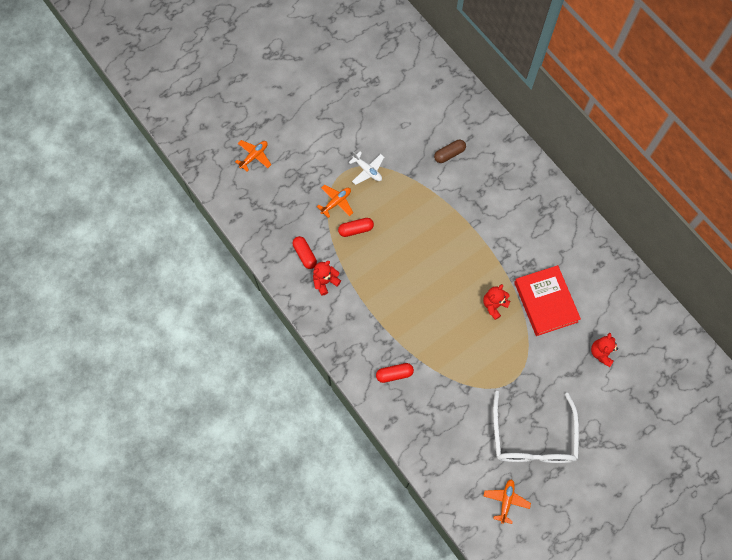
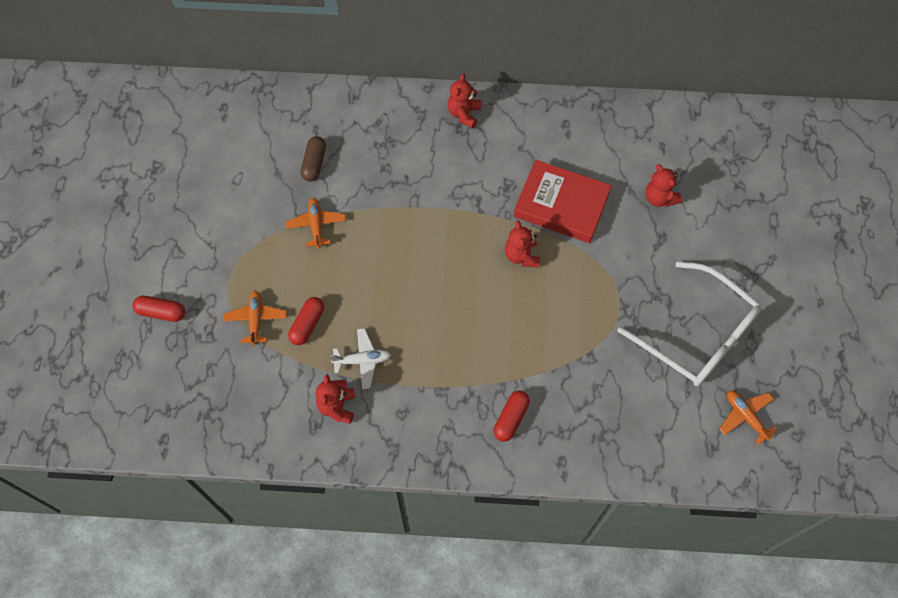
camera: 50 degrees left, 5 degrees down
(254, 156) = (111, 363): orange plane -> orange plane (316, 225)
(305, 255) = (284, 403): red capsule -> red capsule (161, 312)
(367, 170) = (251, 257): white plane -> white plane (362, 360)
(554, 204) = (464, 114): none -> red teddy bear

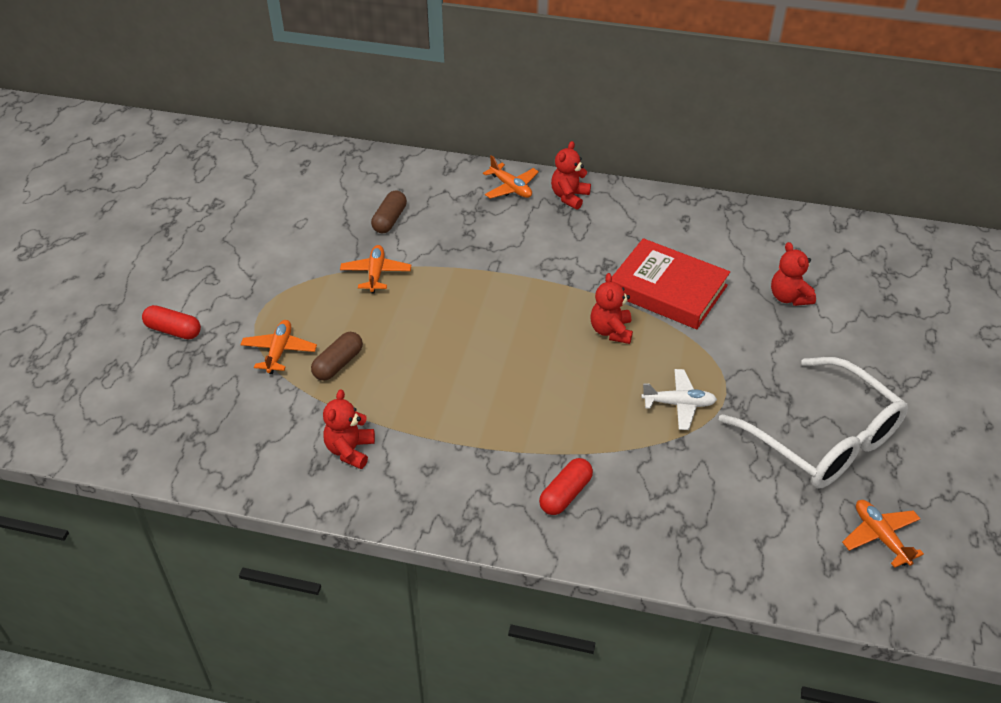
camera: 10 degrees right, 20 degrees down
(307, 324) = (338, 364): red capsule -> brown capsule
(362, 360) = (394, 408): white plane -> white plane (679, 404)
(412, 110) = (511, 188): none -> orange plane

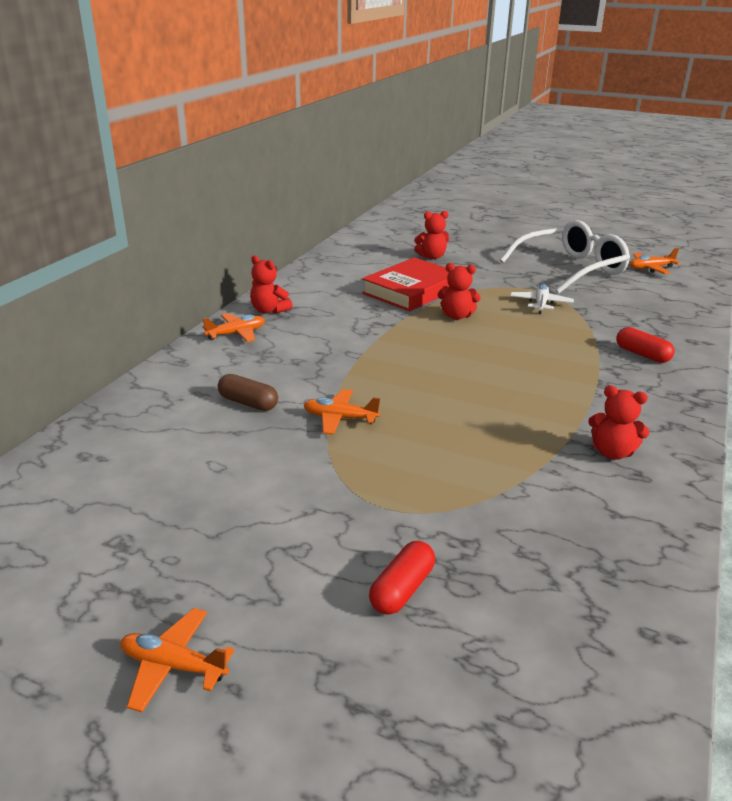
camera: 80 degrees left, 15 degrees down
(279, 351) = (458, 493): orange plane -> orange plane (173, 666)
(338, 364) = (484, 452): brown capsule -> none

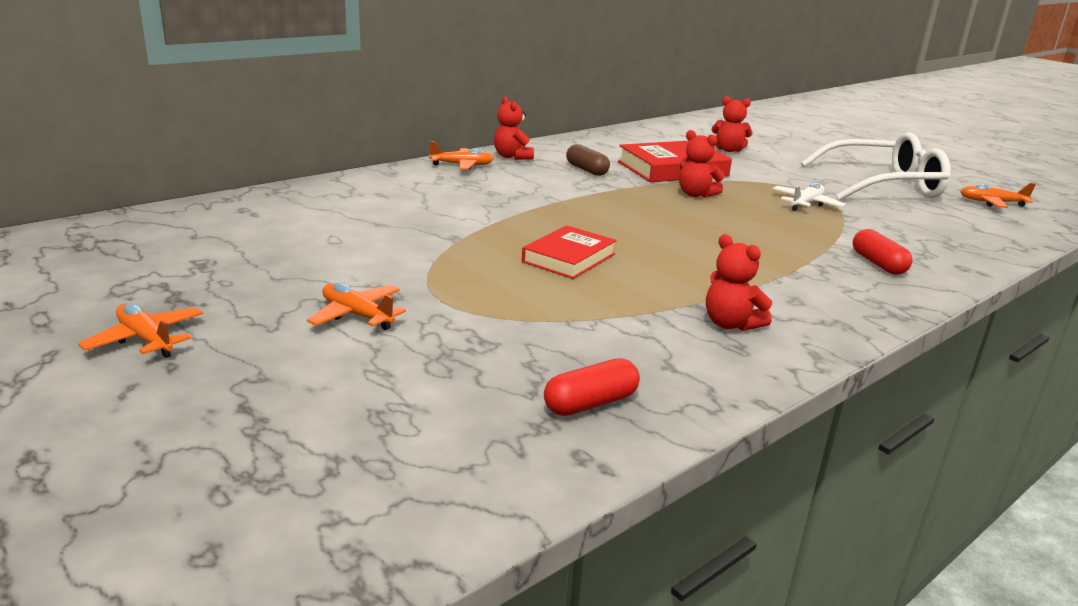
camera: 25 degrees right, 5 degrees down
(248, 403) = (413, 209): brown capsule -> brown capsule (586, 170)
(340, 418) = (480, 236): orange plane -> orange plane (357, 315)
(402, 589) = (383, 353): red capsule -> red capsule (590, 403)
(434, 421) = (569, 258): none -> red book

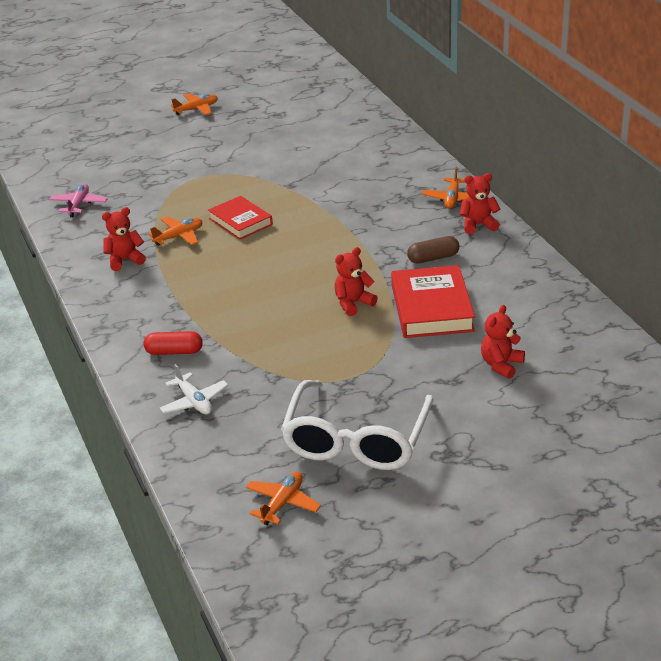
camera: 110 degrees right, 10 degrees up
(357, 315) = (195, 154): orange plane -> orange plane (179, 236)
(590, 403) = (79, 205): red capsule -> pink plane
(806, 204) = (313, 362): white plane -> white plane (194, 402)

